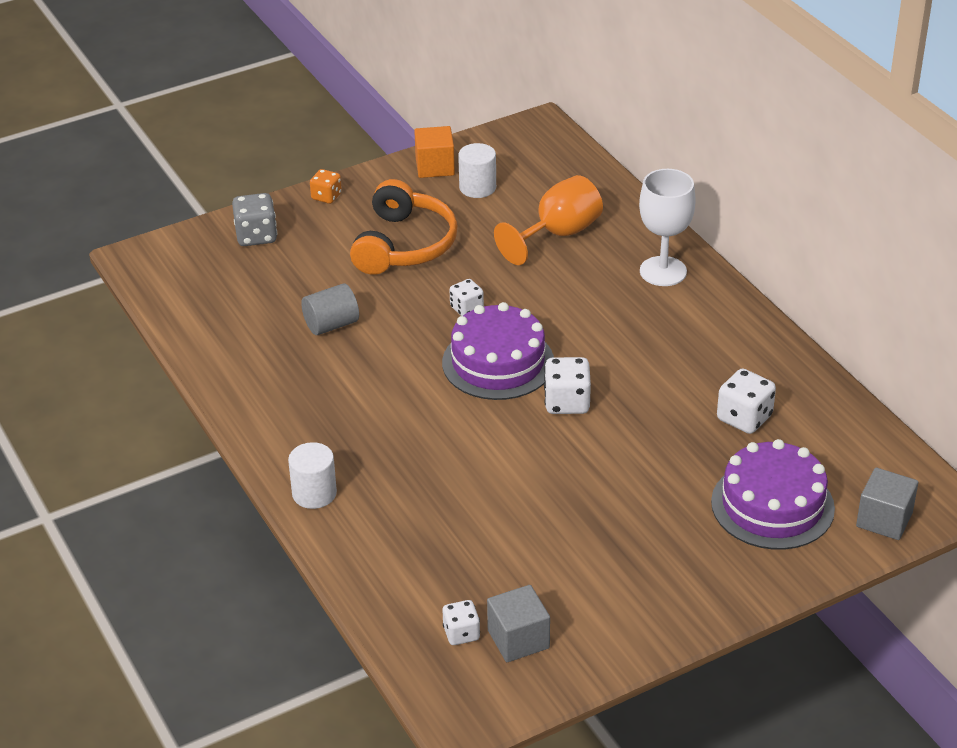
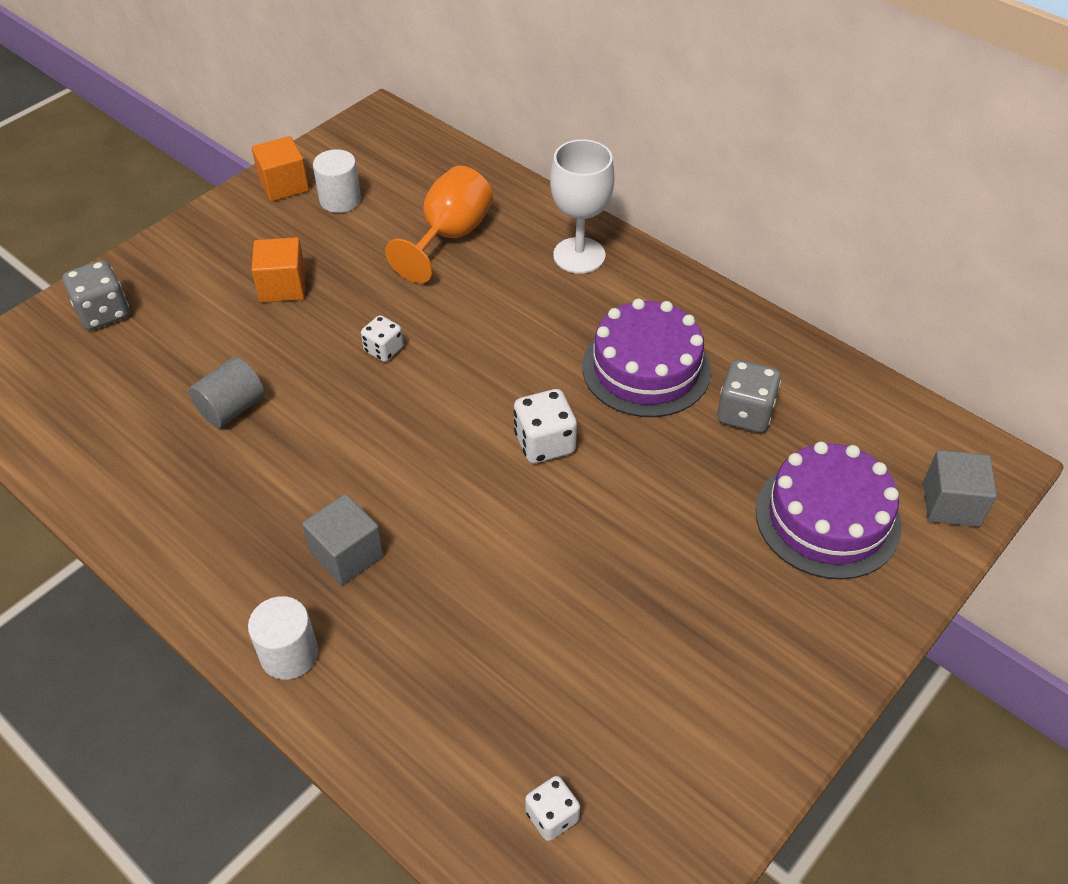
camera: 20 degrees left, 10 degrees up
(326, 197) = (172, 246): orange dice -> none
(404, 245) = (283, 286): orange headphones -> orange cube
(498, 362) = (446, 410): purple cake -> purple cake (646, 368)
(518, 639) = (625, 802): grey cube -> grey cube (347, 554)
(744, 418) = (745, 413): white dice -> grey dice

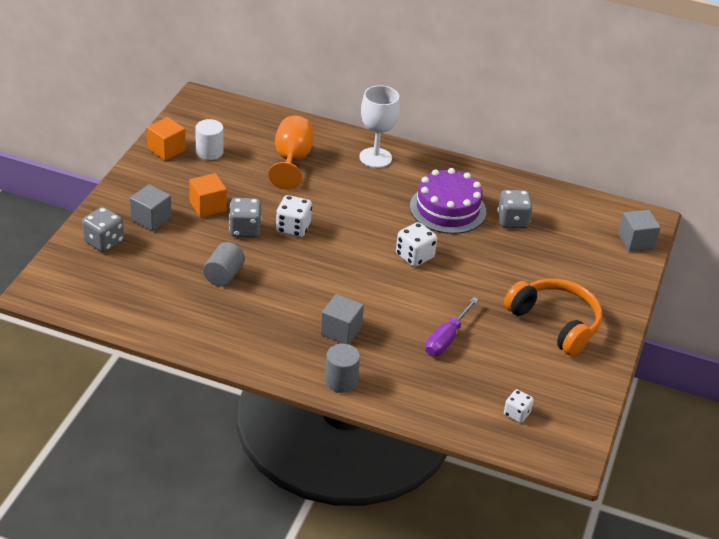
camera: 25 degrees left, 10 degrees down
(191, 290) = (151, 219): none -> grey cube
(289, 654) = (341, 381): white cylinder -> grey cylinder
(311, 336) = (245, 229): none -> grey dice
(383, 350) = (293, 228): white dice -> white dice, size x1.55
(511, 617) = (446, 339): none -> purple screwdriver
(721, 636) = (555, 323): none -> orange headphones
(827, 518) = (579, 260): purple cake -> none

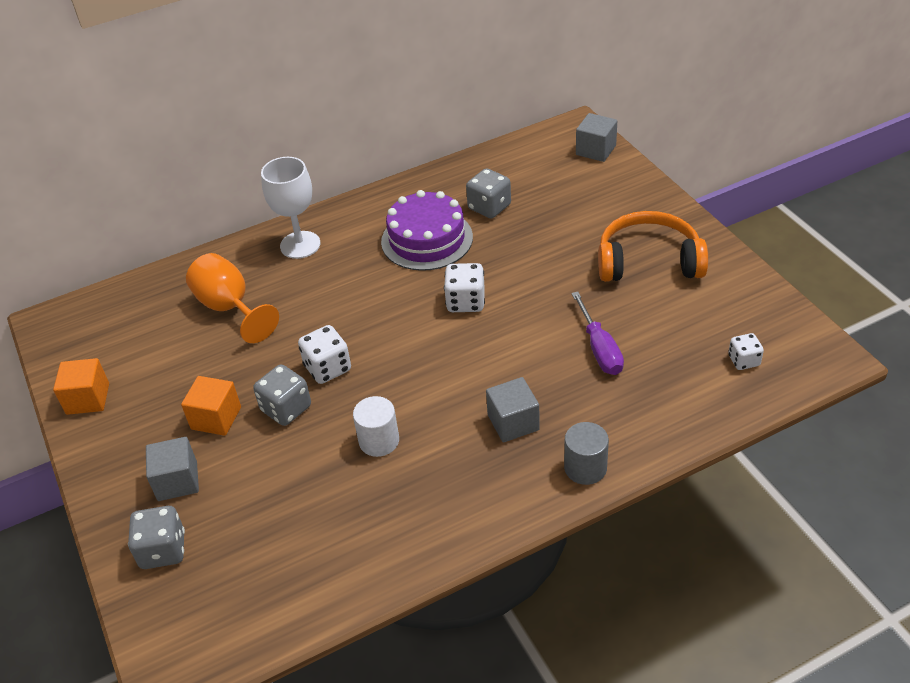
camera: 40 degrees left, 5 degrees up
(209, 152) = (136, 365): white cylinder -> white cylinder (379, 441)
(223, 275) = (335, 470): grey cylinder -> none

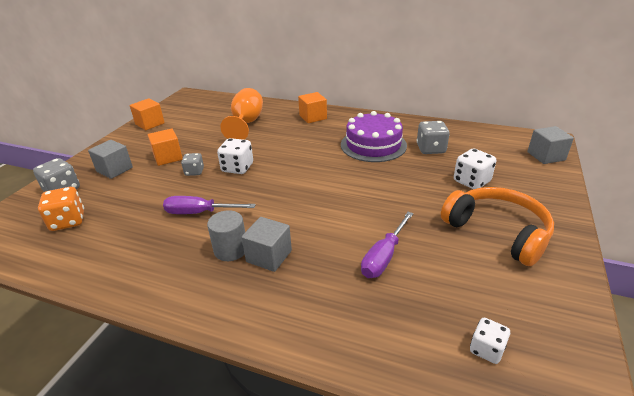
camera: 45 degrees right, 10 degrees down
(252, 564) = (68, 221): none -> orange dice
(286, 409) = (194, 172): grey dice -> grey dice, size x0.64
(300, 245) = (313, 117): white goblet -> orange cube
(379, 441) = (199, 213): white cylinder -> purple screwdriver
(465, 302) = (346, 182): white dice -> white dice (471, 181)
(585, 468) = (261, 318): grey cylinder -> grey cylinder (230, 250)

